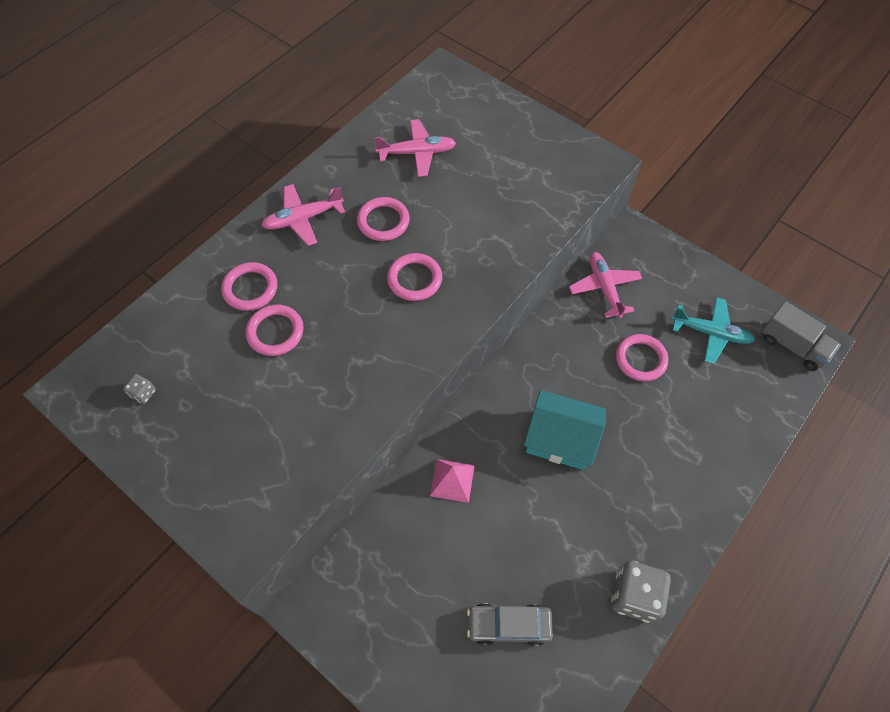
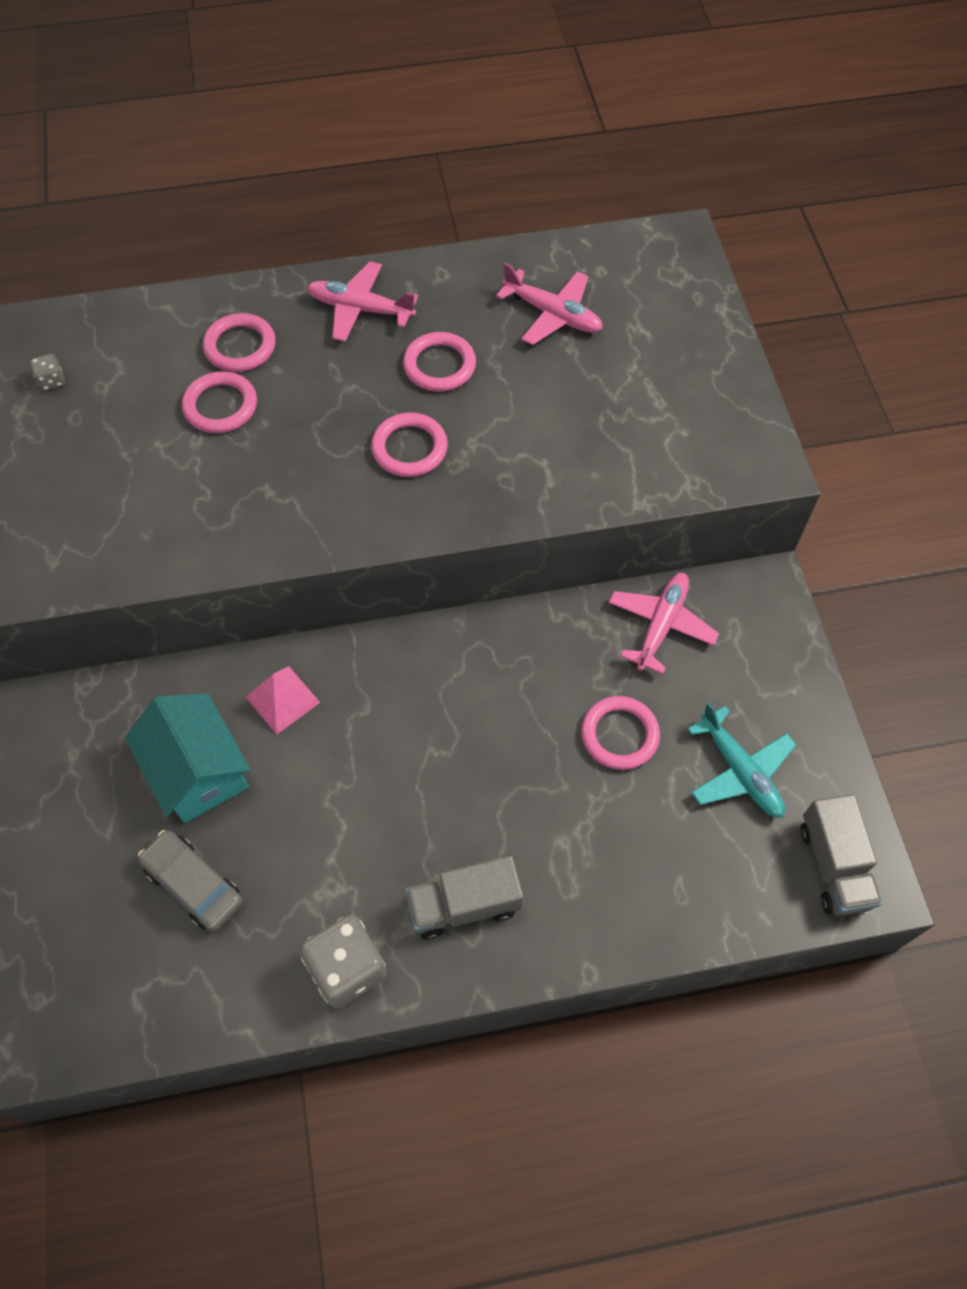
camera: 40 degrees right, 0 degrees up
(560, 439) = (436, 748): turquoise house -> turquoise house (198, 771)
(656, 509) = (464, 905): none -> grey truck

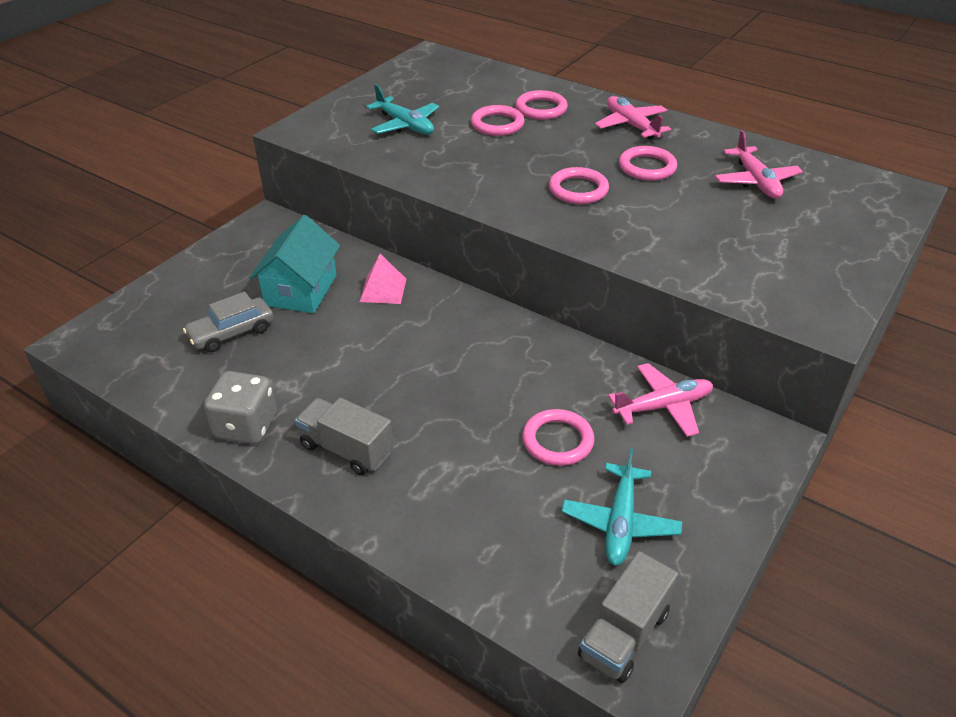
camera: 45 degrees right, 20 degrees down
(52, 381) = (429, 79): grey dice -> none
(117, 481) = (405, 125): none -> turquoise plane
(194, 884) = (232, 332): grey car -> grey car turned 120 degrees counterclockwise

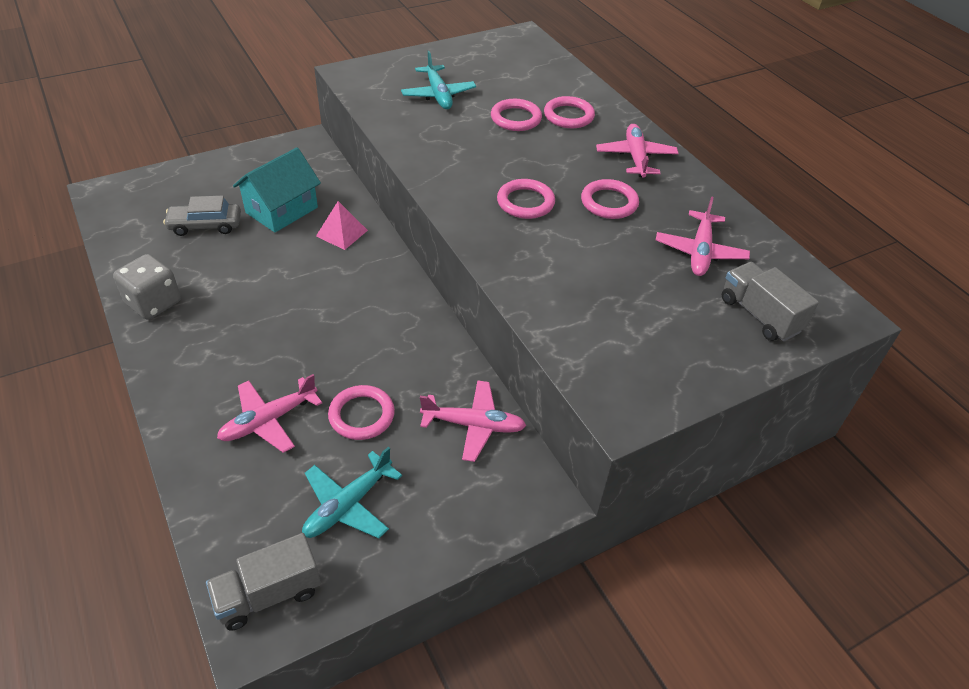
camera: 25 degrees right, 5 degrees up
(346, 449) = (204, 351): grey truck -> grey truck (759, 315)
(474, 484) = (268, 421): none -> pink plane

